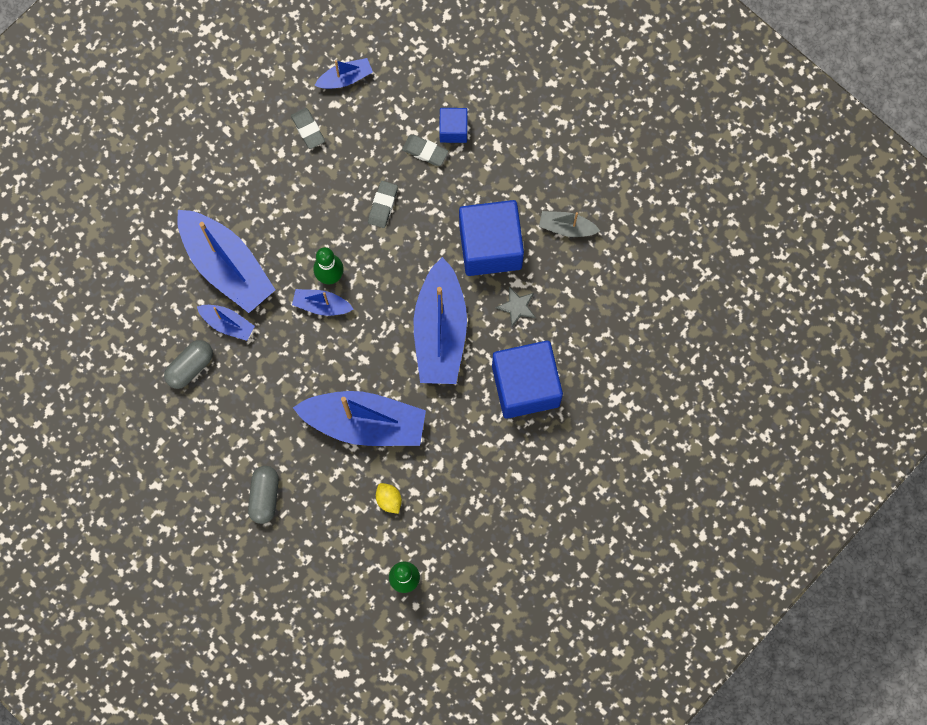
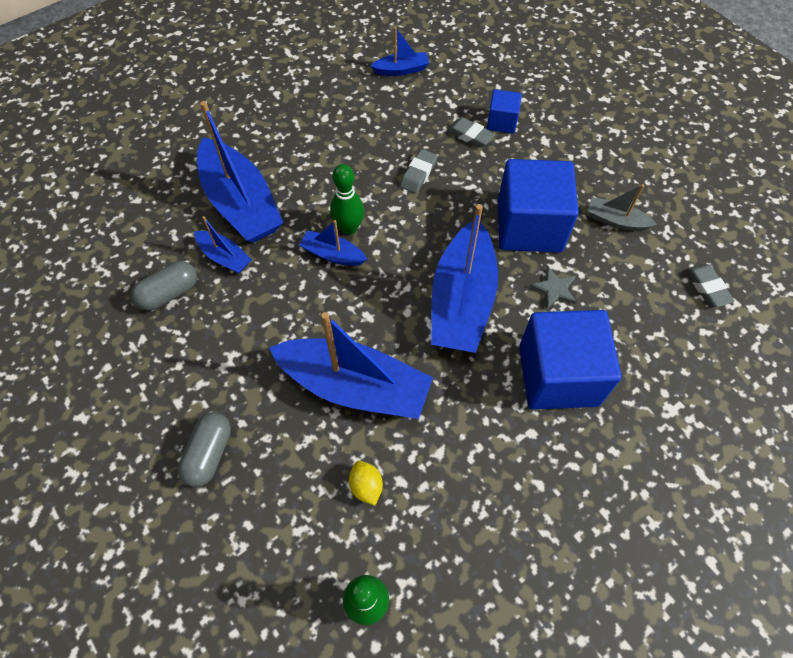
camera: 10 degrees right, 15 degrees down
(308, 129) = (356, 103): grey eraser -> grey eraser (707, 287)

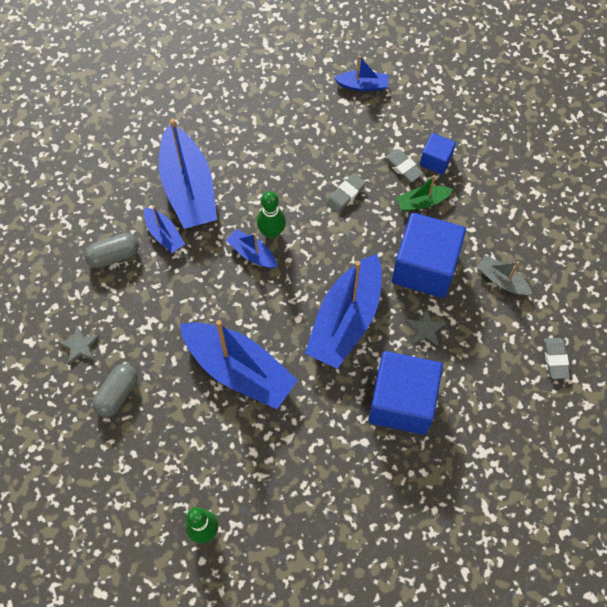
camera: 15 degrees right, 5 degrees up
(148, 407) = (80, 346): none -> grey star
(366, 486) = (226, 448): yellow lemon -> none
(502, 163) = (422, 202): none -> green boat

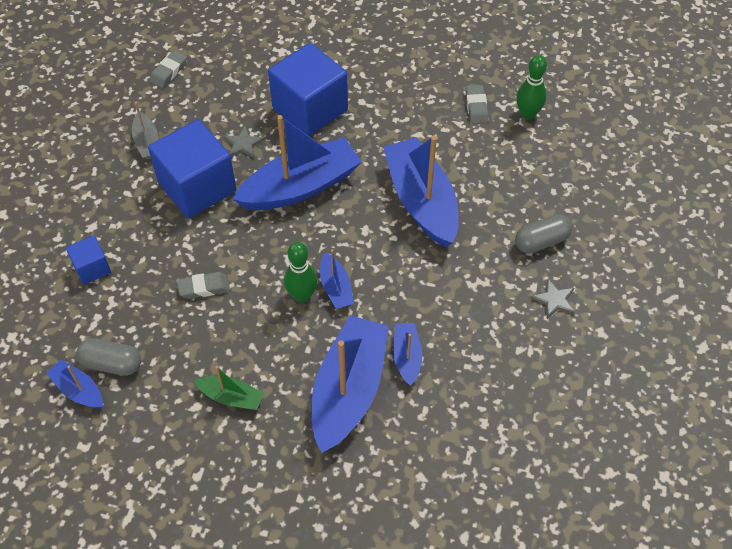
camera: 145 degrees left, 10 degrees down
(114, 256) = (471, 366): grey capsule -> grey capsule (112, 364)
(403, 167) = (127, 280): grey eraser -> grey eraser (476, 107)
(422, 202) = (143, 239): green boat -> green boat (231, 397)

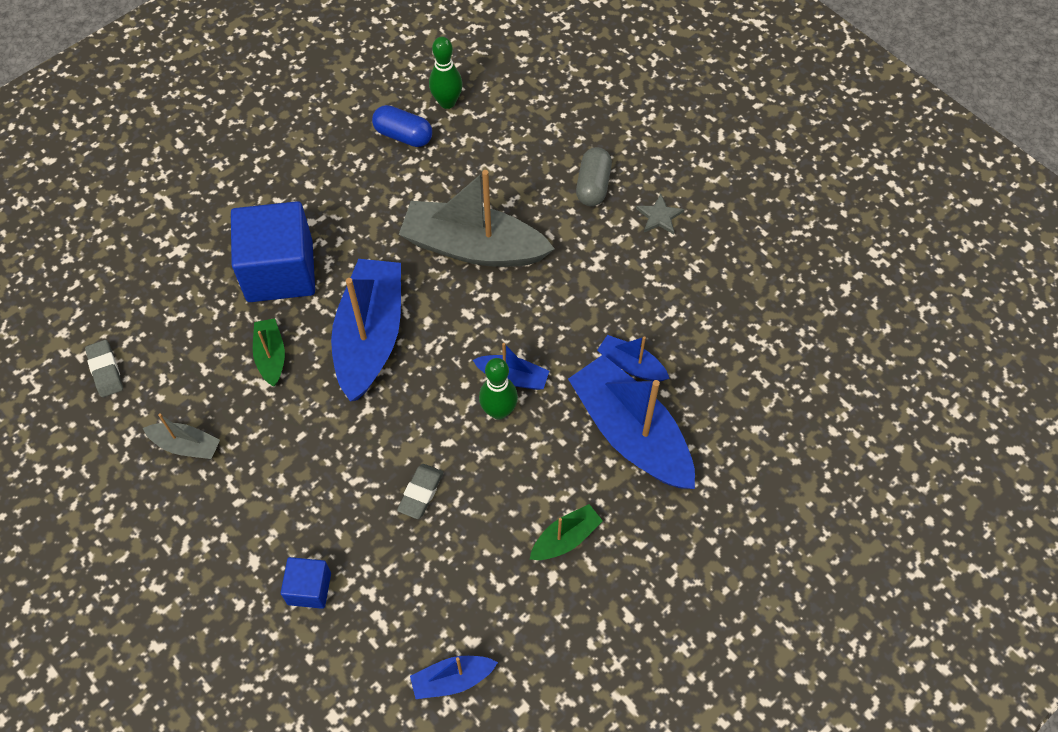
camera: 55 degrees left, 5 degrees up
(112, 364) = (445, 630): grey capsule -> none
(197, 187) = (289, 430): blue cube -> none
(243, 144) = (271, 356): grey star -> green boat
(421, 201) = (473, 247): blue boat -> grey boat
(476, 107) = (403, 135): grey eraser -> blue capsule

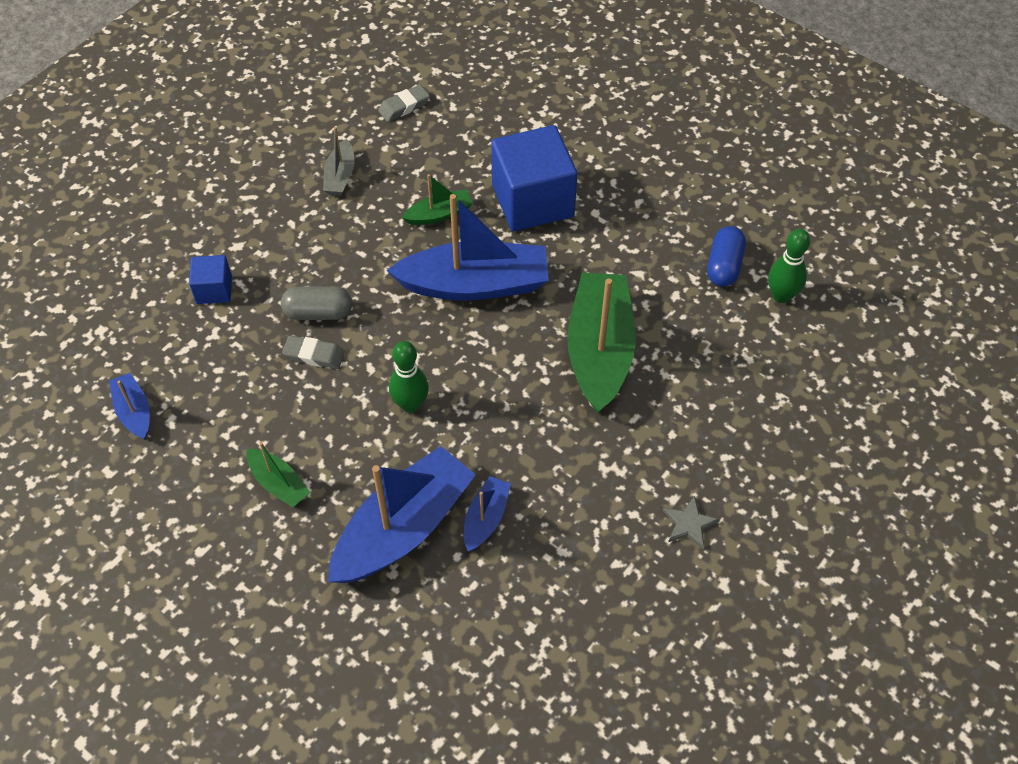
camera: 80 degrees right, 5 degrees down
(473, 247) = (599, 351): grey boat -> green boat
(512, 377) = (451, 410): blue boat -> none
(593, 185) = (712, 450): grey capsule -> grey capsule (318, 312)

